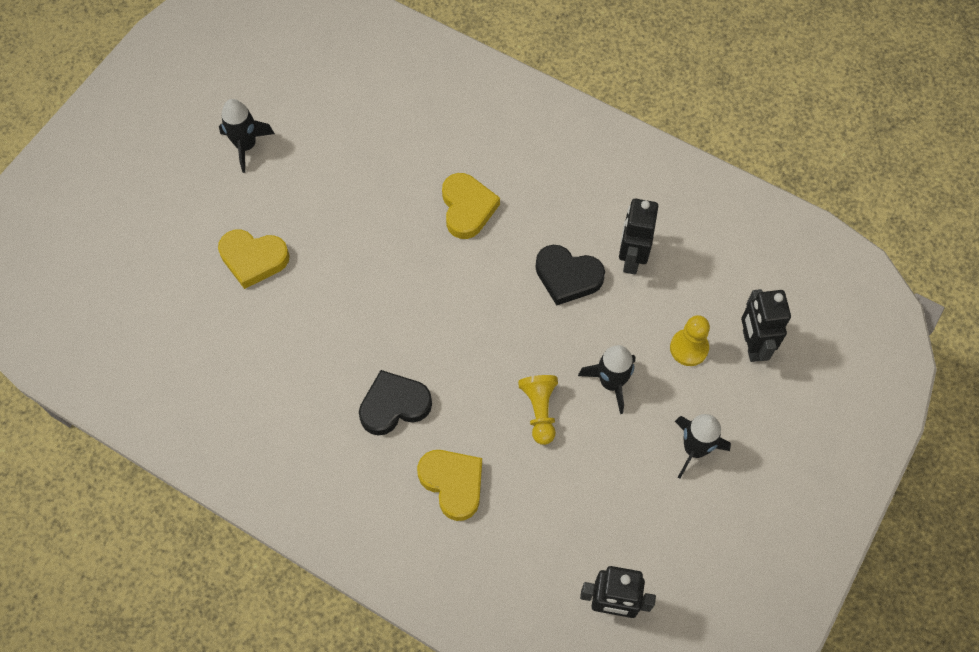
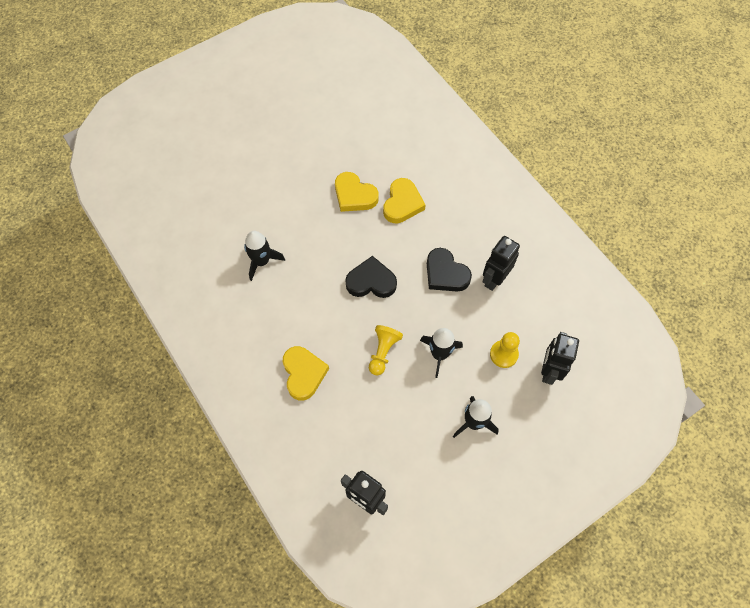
camera: 25 degrees right, 0 degrees up
(246, 146) = (285, 112): black rocket -> black rocket (261, 261)
(253, 259) = (253, 182): yellow heart -> yellow heart (354, 195)
(394, 405) = (292, 308): black heart -> black heart (371, 281)

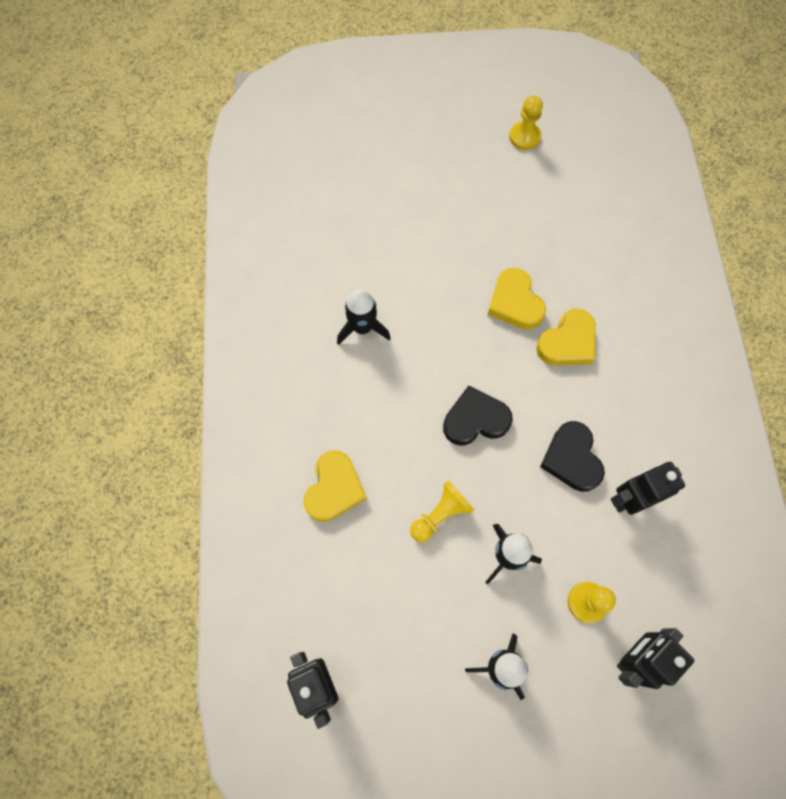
camera: 30 degrees right, 5 degrees up
(299, 86) = (524, 137): none -> yellow pawn
(371, 281) = (475, 420): black heart -> black heart turned 45 degrees counterclockwise

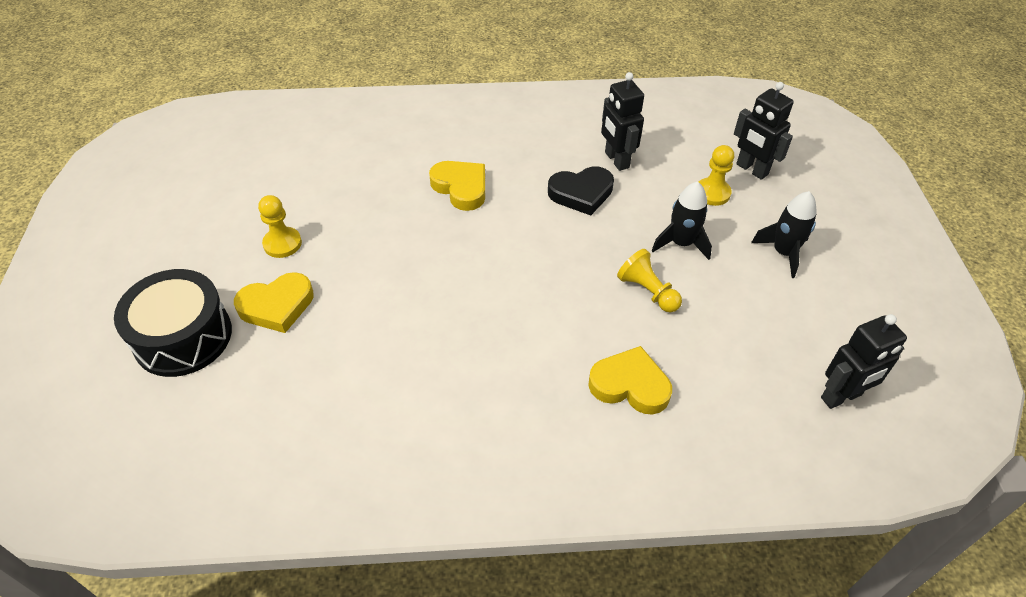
camera: 90 degrees left, 20 degrees down
(362, 328) = (428, 358): black rocket -> none
(382, 156) = (183, 337): none -> black drum
(475, 420) = (544, 260): black heart -> none
(515, 302) = (412, 223): yellow heart -> yellow heart (277, 306)
(524, 137) = (202, 204): yellow pawn -> yellow pawn (282, 244)

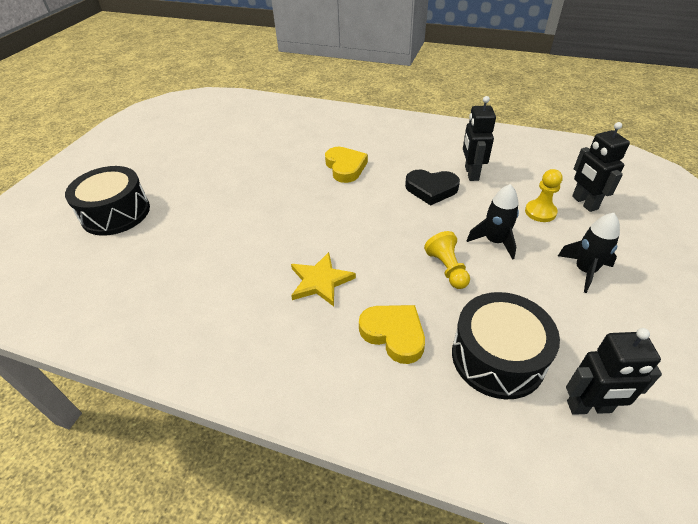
camera: 25 degrees right, 5 degrees down
(277, 306) = (181, 210): yellow heart -> none
(282, 244) = (210, 175): yellow pawn -> none
(517, 349) = (320, 281): none -> yellow star
(742, 375) = (497, 357): none -> black drum

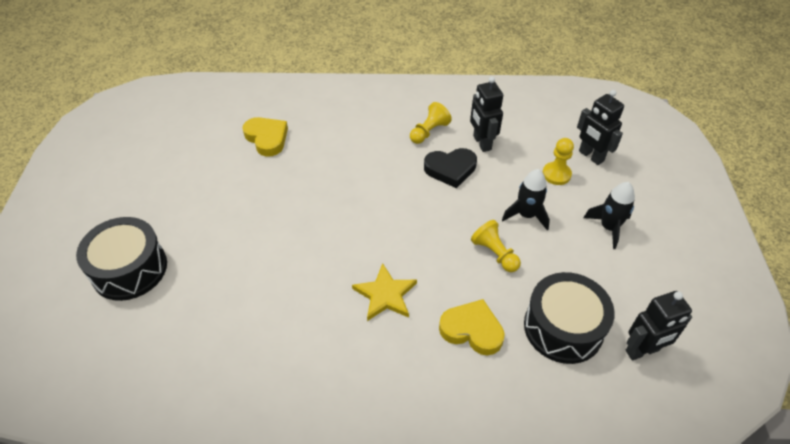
camera: 20 degrees left, 5 degrees up
(345, 167) = (355, 160): yellow heart -> yellow heart (267, 138)
(423, 157) = (429, 132): none -> yellow pawn

